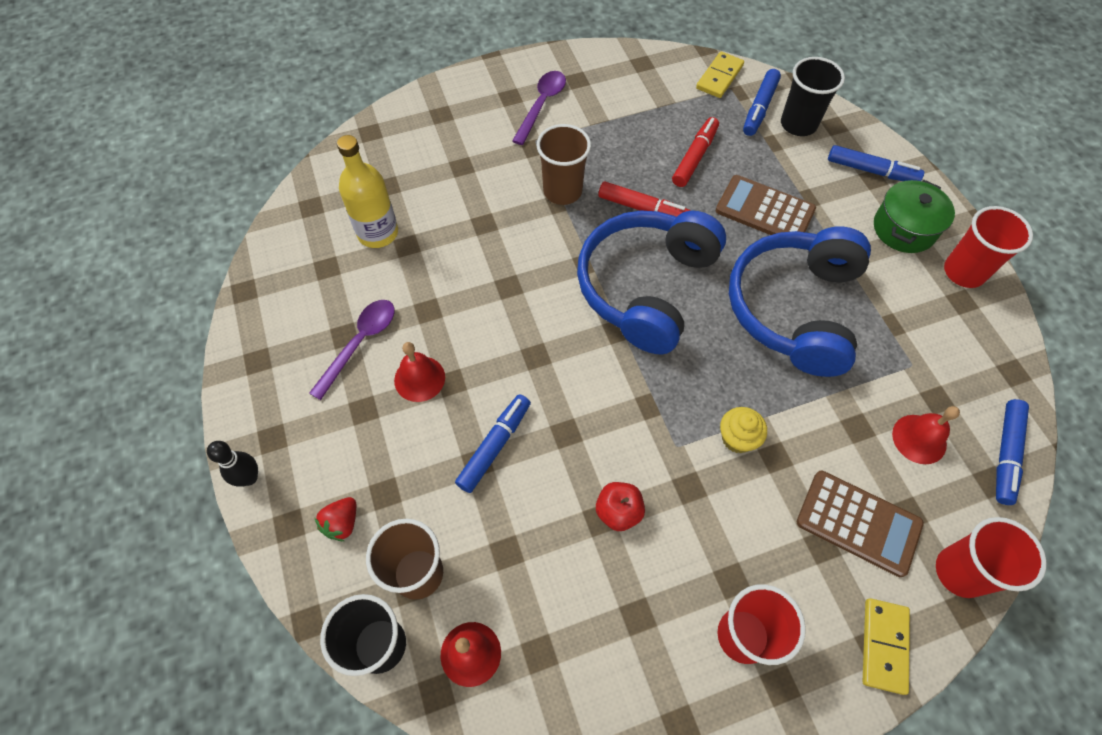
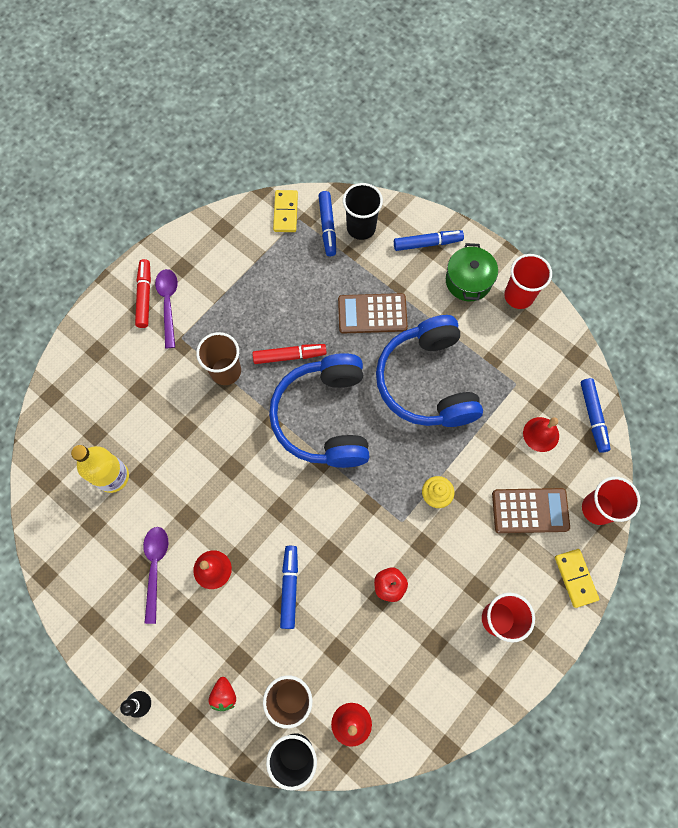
camera: 30 degrees left, 10 degrees up
(694, 157) = (303, 293): red marker -> red marker (144, 296)

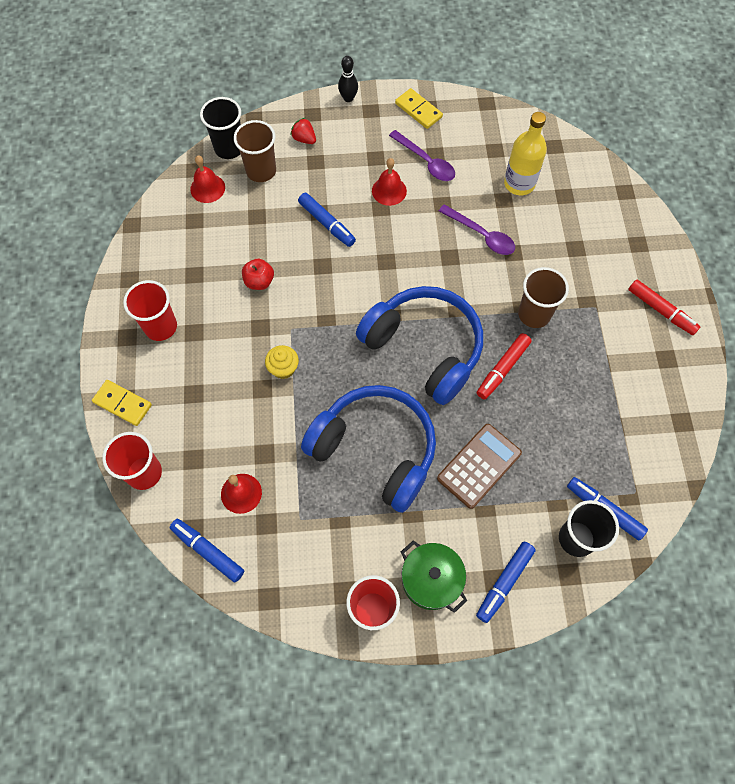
camera: 135 degrees right, 5 degrees down
(168, 304) = (637, 322): purple spoon -> purple spoon (481, 235)
(285, 212) = (653, 487): yellow domino -> yellow domino (418, 110)
(530, 510) = (199, 422): brown calculator -> none

